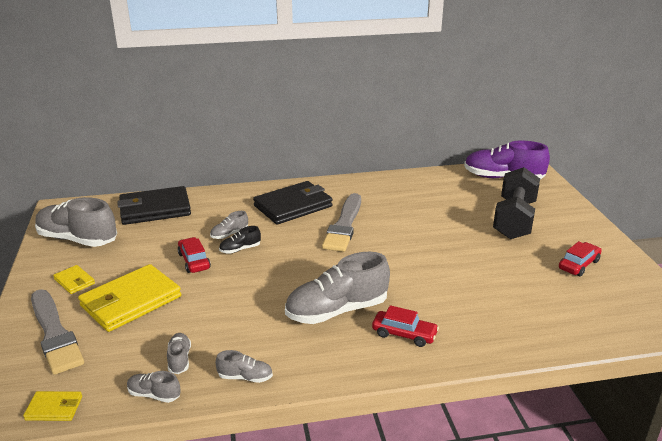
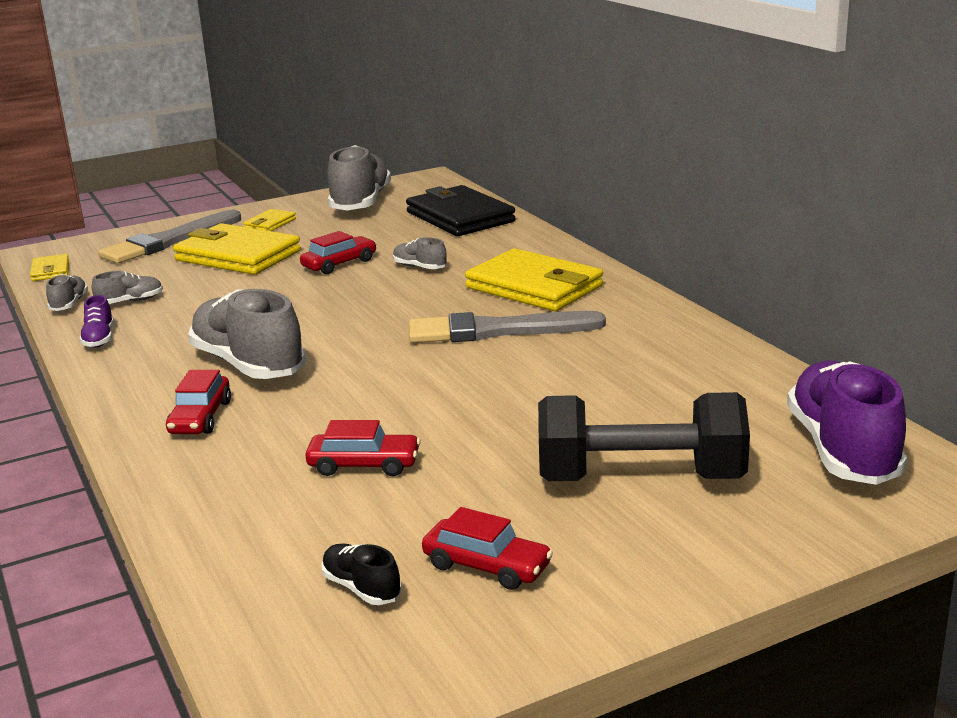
camera: 75 degrees right, 5 degrees down
(240, 249) = (382, 281): black shoe -> black shoe (362, 588)
(245, 377) = (99, 339): grey shoe -> purple shoe
(293, 206) = (534, 287): black wallet -> yellow wallet
(482, 284) = (364, 465): none -> red car

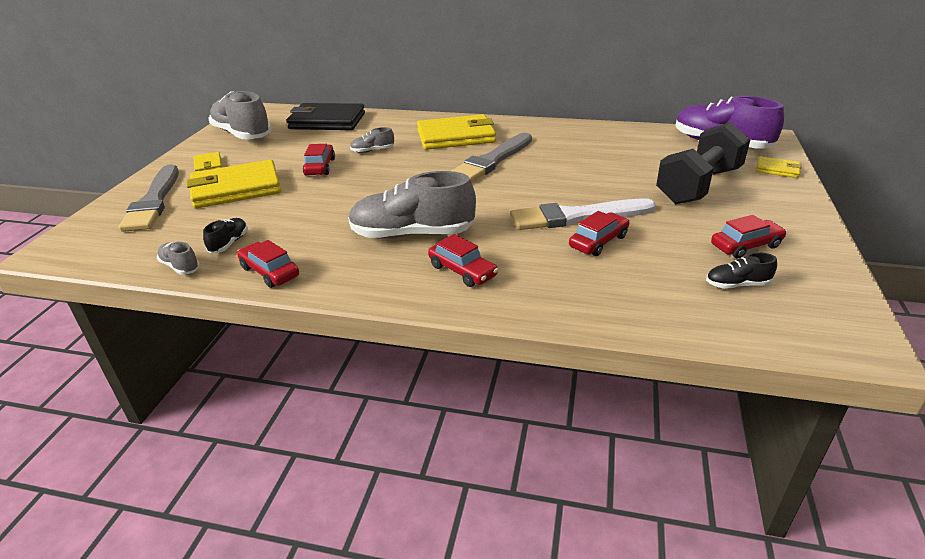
camera: 50 degrees left, 10 degrees up
(50, 271) = (96, 257): yellow wallet -> yellow wallet (777, 169)
(99, 339) = (270, 272): purple shoe -> red car
(130, 301) = (229, 243): grey shoe -> black shoe
(414, 431) = (577, 216): none -> white brush

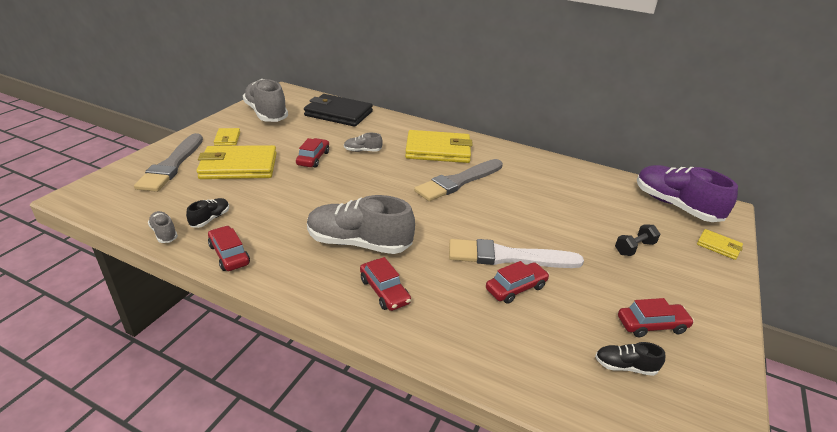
camera: 10 degrees right, 0 degrees up
(698, 186) = (634, 248): black dumbbell -> black dumbbell, size x0.45

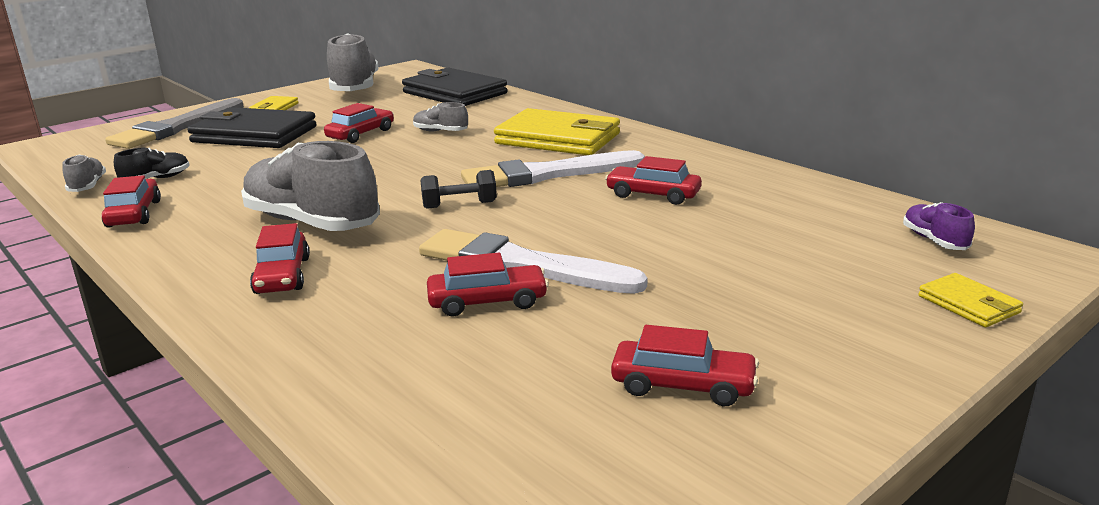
camera: 25 degrees right, 10 degrees down
(238, 166) = (254, 134): yellow wallet -> black wallet
(458, 182) = (547, 174): grey brush -> white brush
(527, 191) = (653, 195): none -> red car
(625, 366) = (561, 427): black shoe -> none
(634, 248) = (774, 284): black dumbbell -> black dumbbell (459, 205)
(675, 206) = (934, 241): purple shoe -> purple shoe, size x0.45

